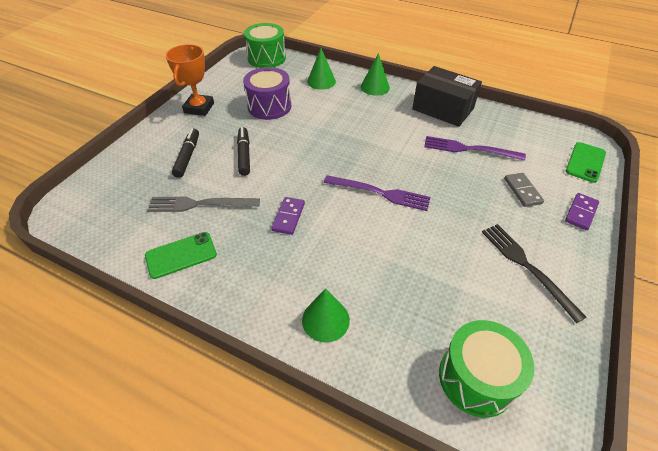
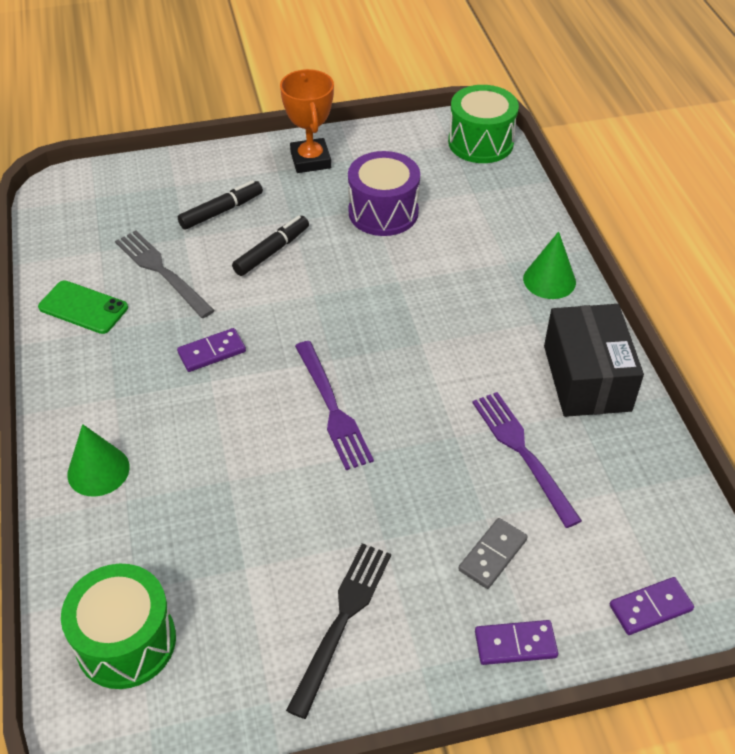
camera: 50 degrees right, 0 degrees up
(199, 108) = (310, 160): orange trophy -> orange trophy turned 75 degrees counterclockwise
(321, 81) = (494, 222): green cone -> none
(585, 162) = (650, 608): green phone -> purple domino

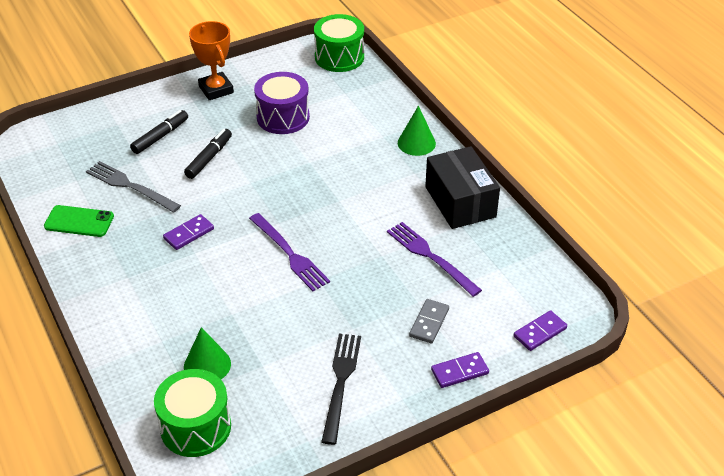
camera: 15 degrees left, 5 degrees down
(98, 470) = (134, 326): green cone -> green cone (207, 365)

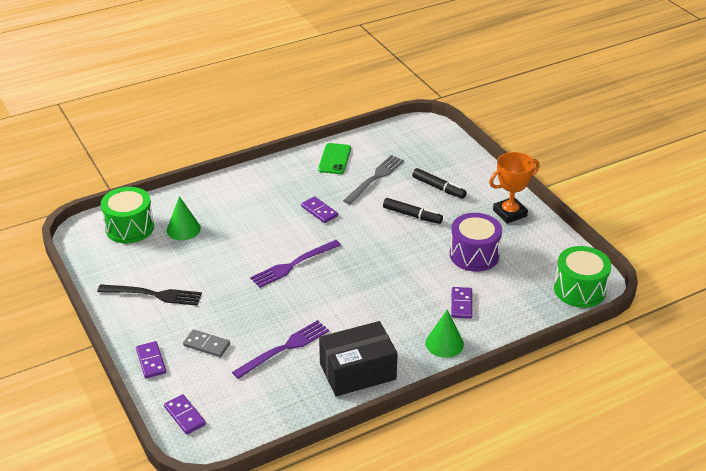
camera: 90 degrees right, 5 degrees down
(359, 129) = (461, 304): none -> purple domino

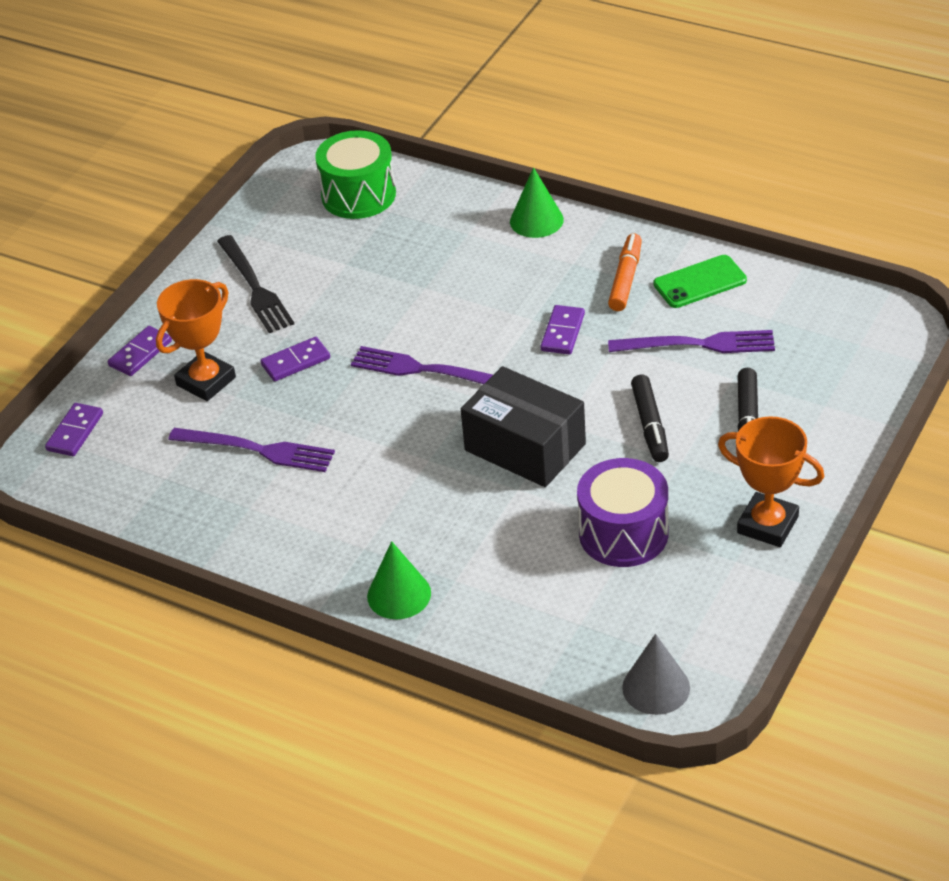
camera: 60 degrees right, 5 degrees up
(183, 229) = (400, 238): green cone -> green cone (536, 220)
(206, 345) = (206, 381): grey domino -> orange trophy
(306, 177) = (626, 279): none -> orange marker
(357, 371) = (271, 538): black box -> black box (525, 447)
(375, 178) = (698, 344): grey fork -> purple fork
(461, 304) = (498, 572): purple domino -> purple domino (295, 361)
(579, 290) = (656, 687): green drum -> grey cone

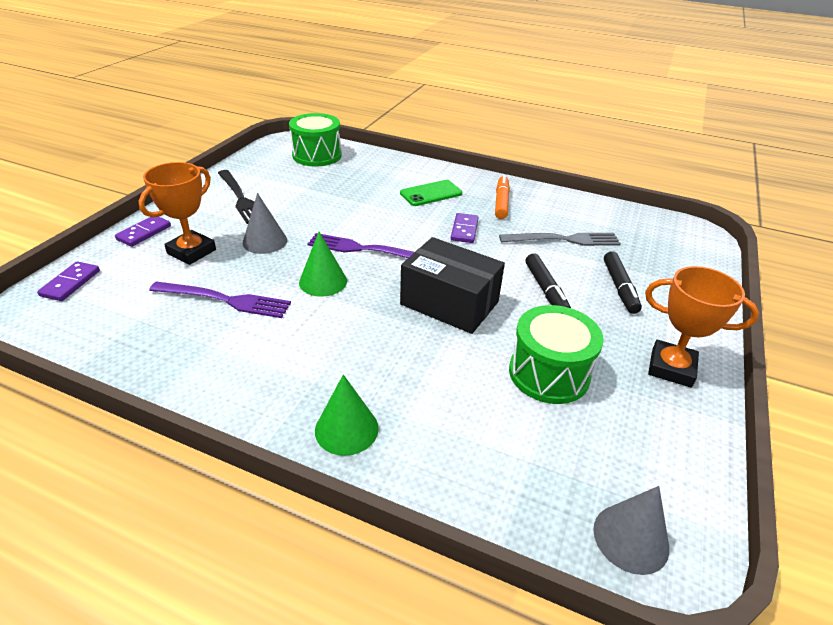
camera: 10 degrees left, 5 degrees down
(295, 361) = (265, 241): purple domino -> grey cone
(536, 220) = (435, 171): green cone -> green cone (323, 281)
(623, 533) = (549, 373): purple drum -> green drum
(698, 344) = (564, 240): purple fork -> grey fork
(700, 282) = (552, 206): green phone -> green phone (431, 193)

